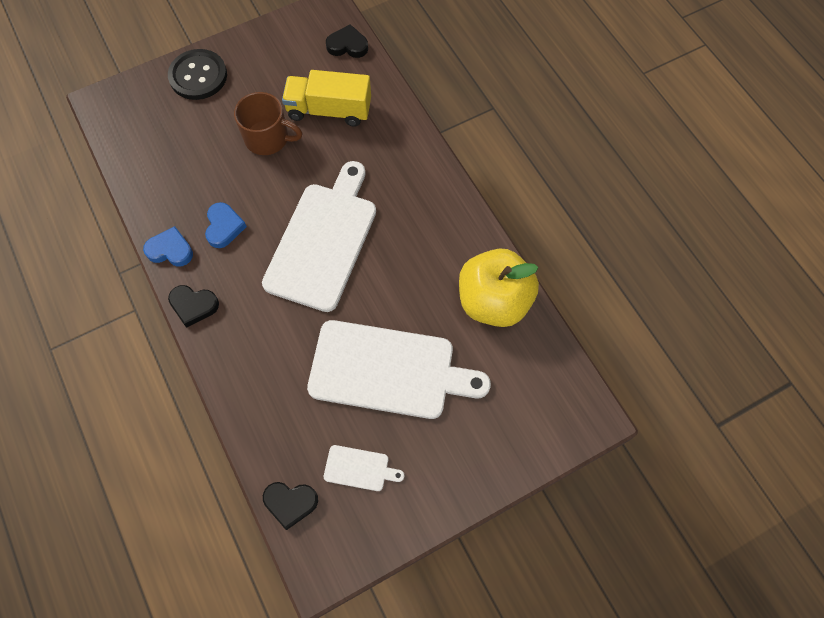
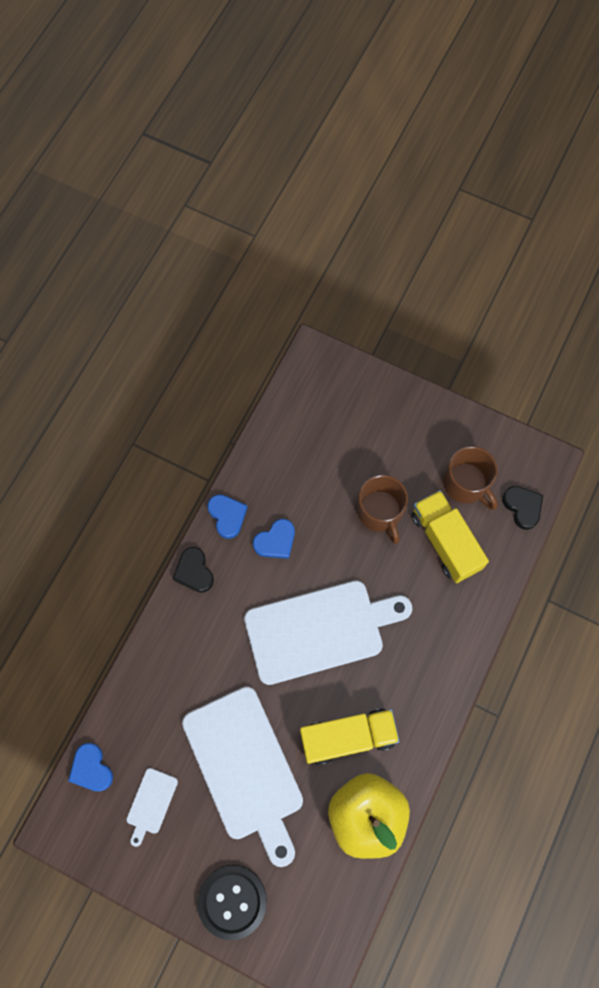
camera: 55 degrees right, 5 degrees up
(198, 76) = (395, 409): black button -> black button (232, 901)
(290, 503) = (91, 769): black heart -> blue heart
(298, 68) = (466, 484): none -> brown mug
(359, 468) = (151, 803): white cutting board -> white cutting board turned 45 degrees clockwise
(423, 275) = (348, 737): none -> yellow truck

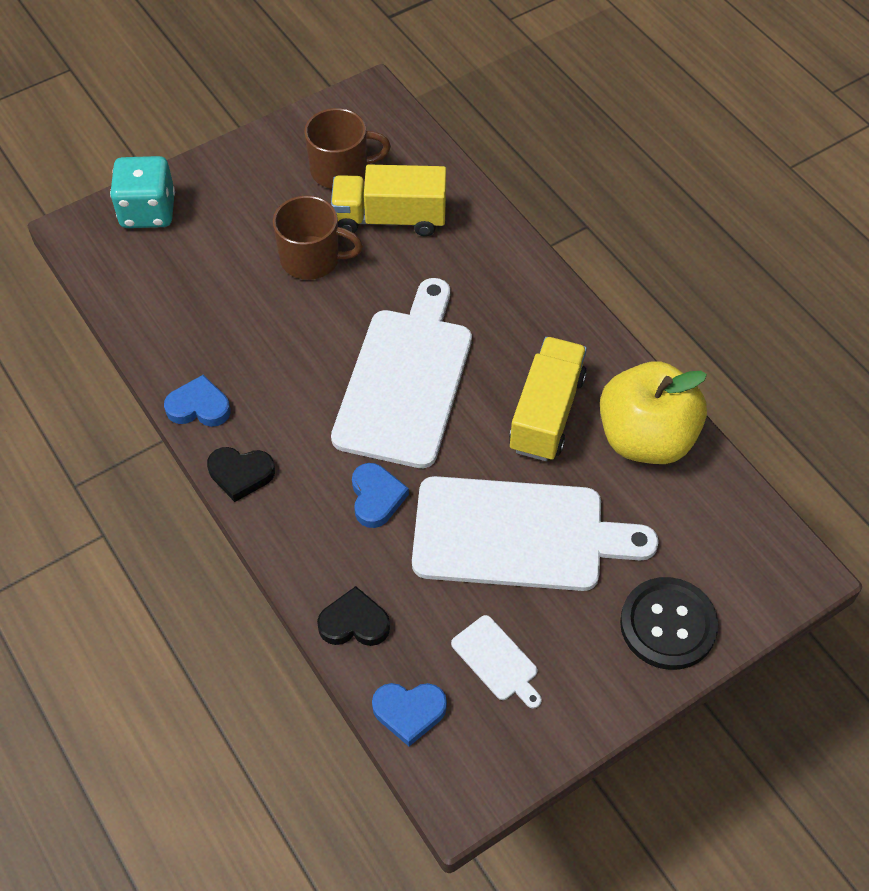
camera: 60 degrees left, 15 degrees down
(275, 541) = (268, 373): blue heart -> blue heart (376, 497)
(354, 387) = (148, 211): none -> turquoise dice
(522, 507) = (403, 137): black heart -> black heart (354, 623)

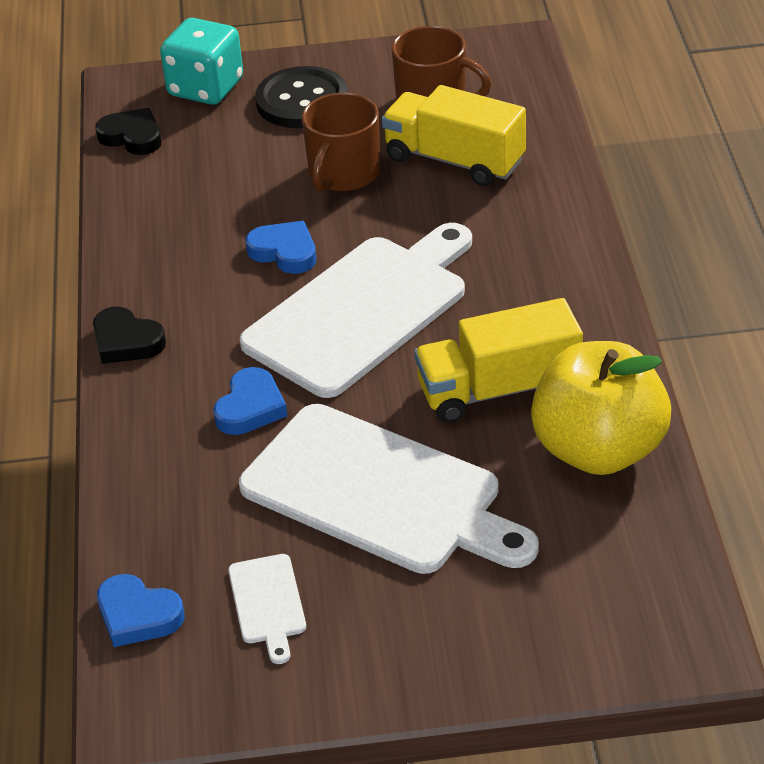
camera: 30 degrees right, 15 degrees down
(199, 407) = (129, 269): blue heart -> blue heart (284, 252)
(312, 259) = (343, 174): brown mug -> brown mug turned 75 degrees clockwise
(354, 623) = (142, 513): black heart -> black heart (132, 137)
(547, 413) = (498, 389): yellow truck -> yellow truck turned 150 degrees counterclockwise
(668, 625) = (490, 640): black button -> black button (302, 101)

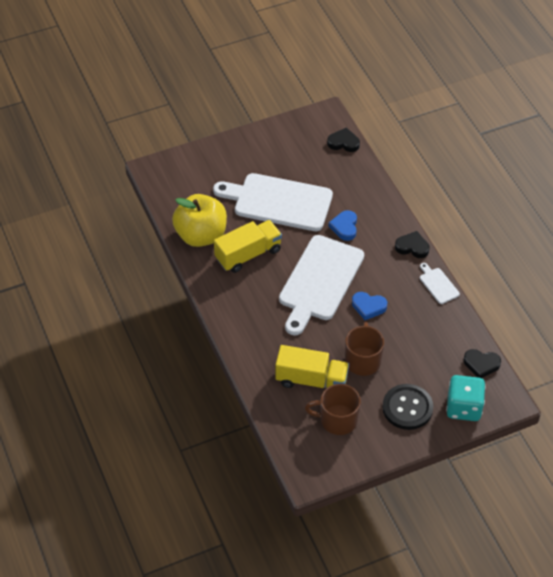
camera: 160 degrees right, 10 degrees up
(138, 615) = (343, 142): blue heart -> black heart
(267, 603) = (301, 155): white cutting board -> white cutting board (438, 284)

